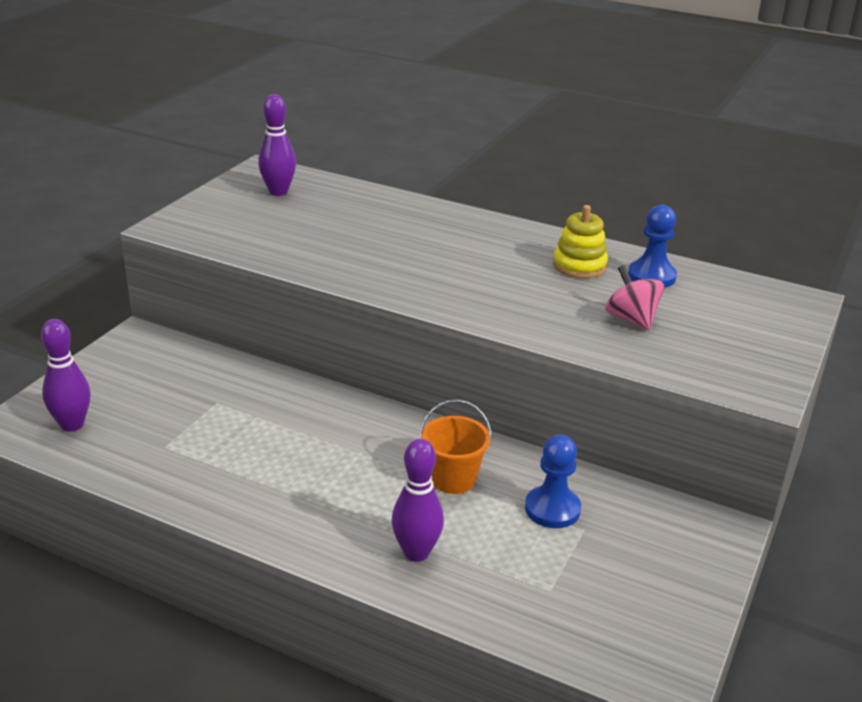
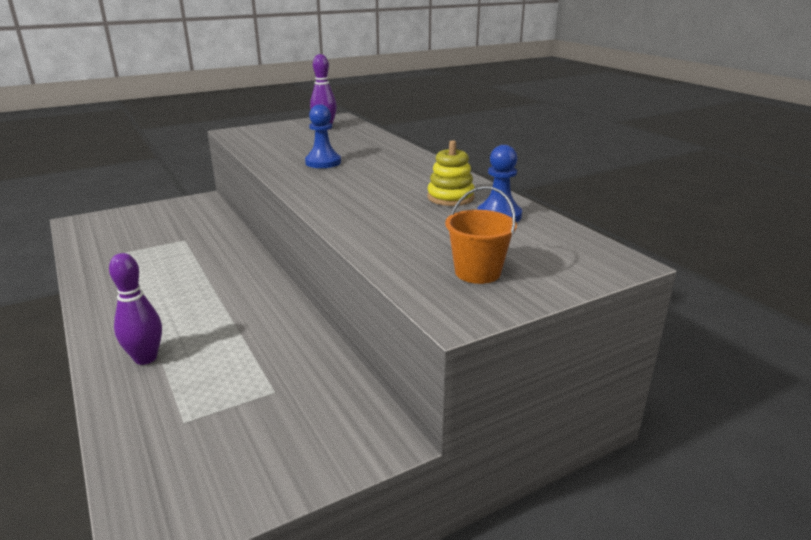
camera: 35 degrees right, 5 degrees down
(72, 425) = (102, 229): purple bowling pin -> none
(453, 479) = (241, 324): orange bucket -> orange bucket (477, 272)
(552, 509) = (274, 368): blue pawn -> blue pawn (323, 162)
(631, 319) = (431, 235): pink spinning top -> none

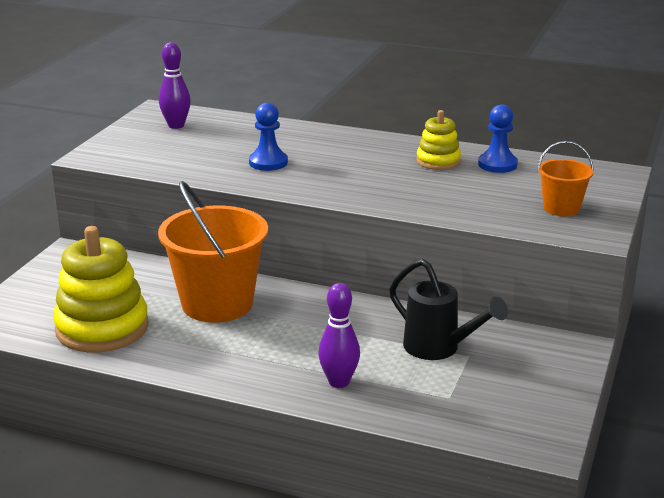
camera: 40 degrees left, 0 degrees up
(116, 249) = (102, 328): none -> yellow stacking toy
(202, 262) = (217, 304): none -> orange bucket
(265, 372) = (439, 349): none -> black watering can

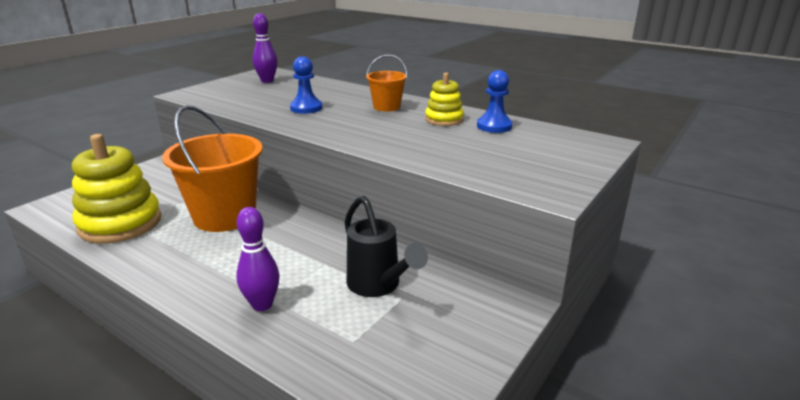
camera: 15 degrees right, 0 degrees up
(561, 208) = (531, 166): orange bucket -> orange bucket (386, 107)

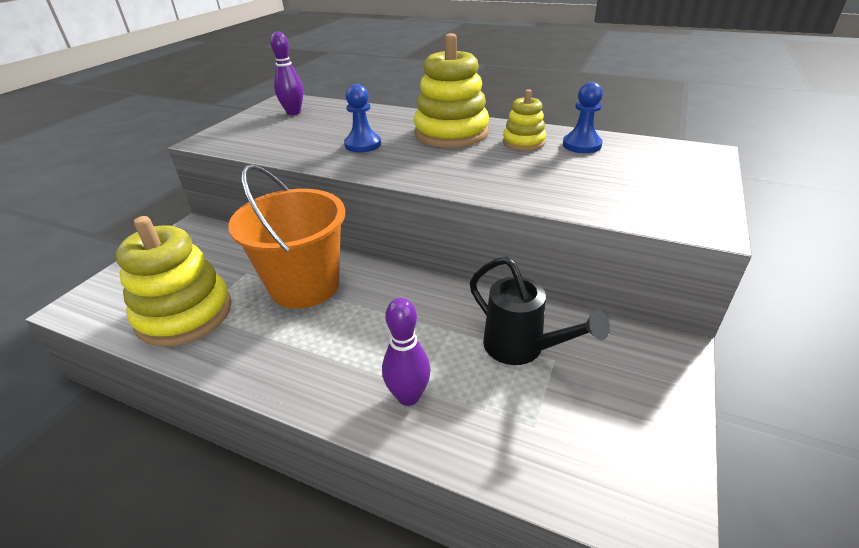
camera: 10 degrees left, 10 degrees up
(386, 107) = (451, 133): orange bucket -> yellow stacking toy

